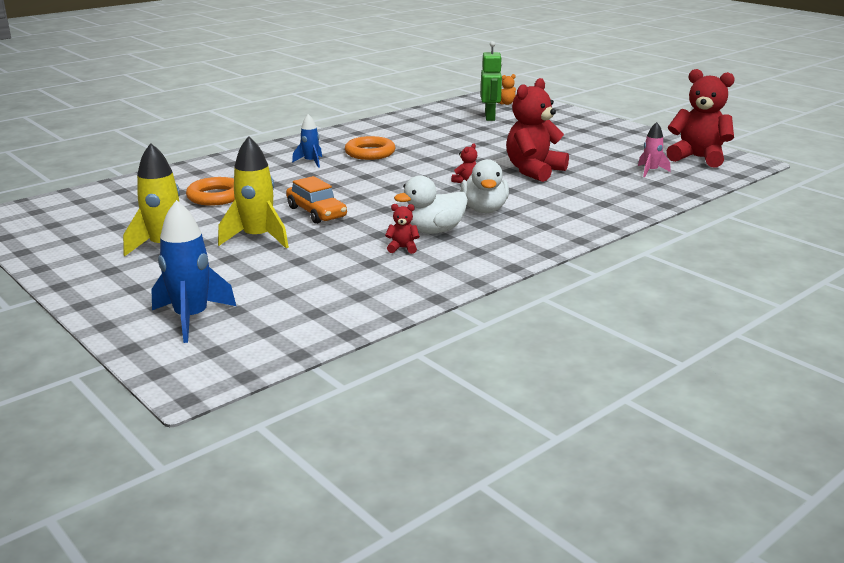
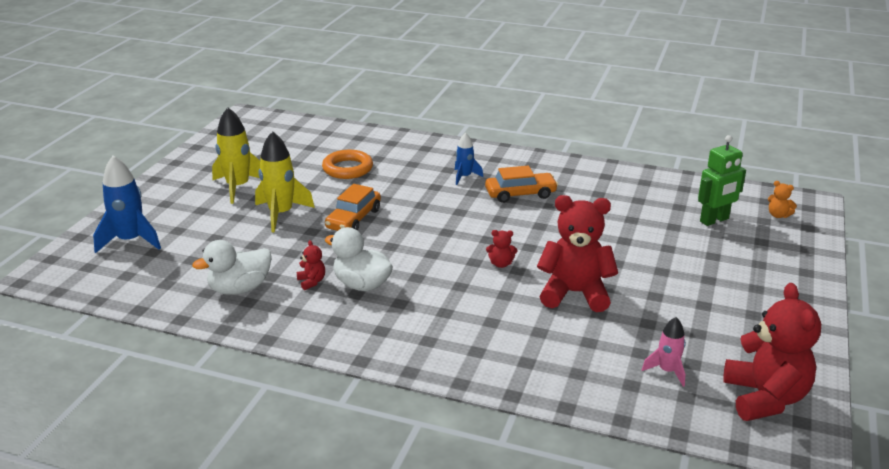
camera: 60 degrees right, 5 degrees up
(370, 153) = (520, 194): orange ring -> orange car
(484, 210) = (437, 295): white duck -> white duck (240, 289)

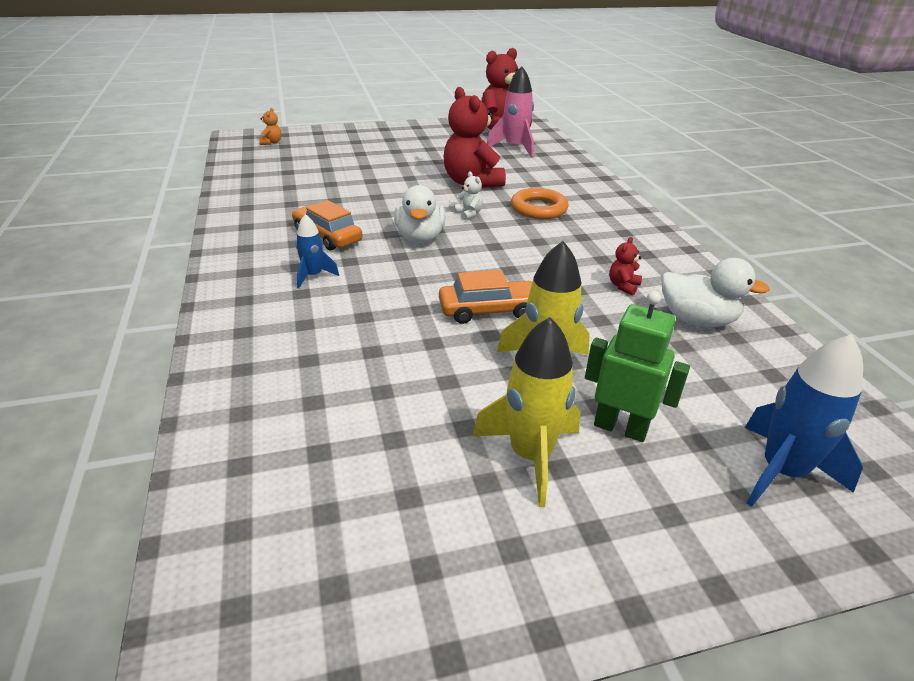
camera: 125 degrees left, 5 degrees up
(347, 168) = (366, 372): orange ring -> orange ring (538, 209)
(362, 285) = (587, 260): white duck -> white duck (420, 238)
(501, 264) = (469, 214): red teddy bear -> white teddy bear
(667, 371) = (515, 148): pink rocket -> pink rocket, size x1.74
(714, 220) = (301, 158): green robot -> green robot (620, 428)

